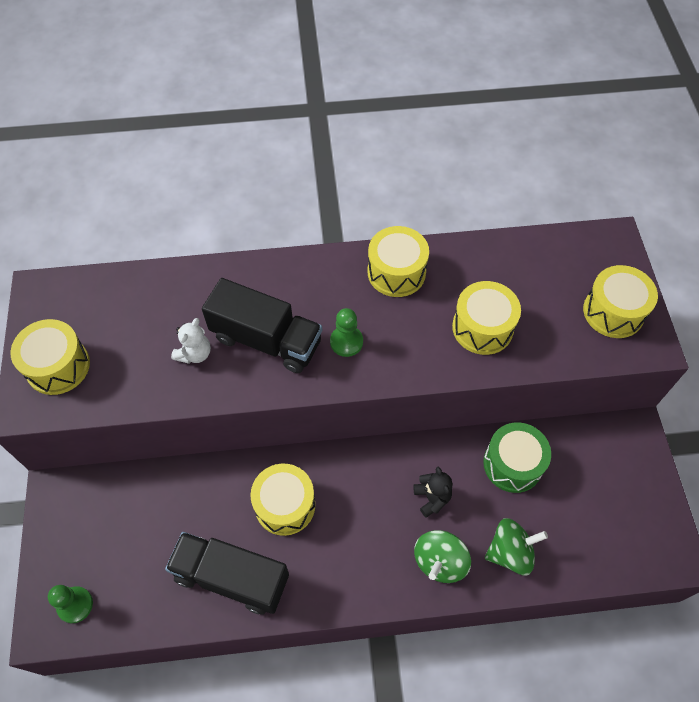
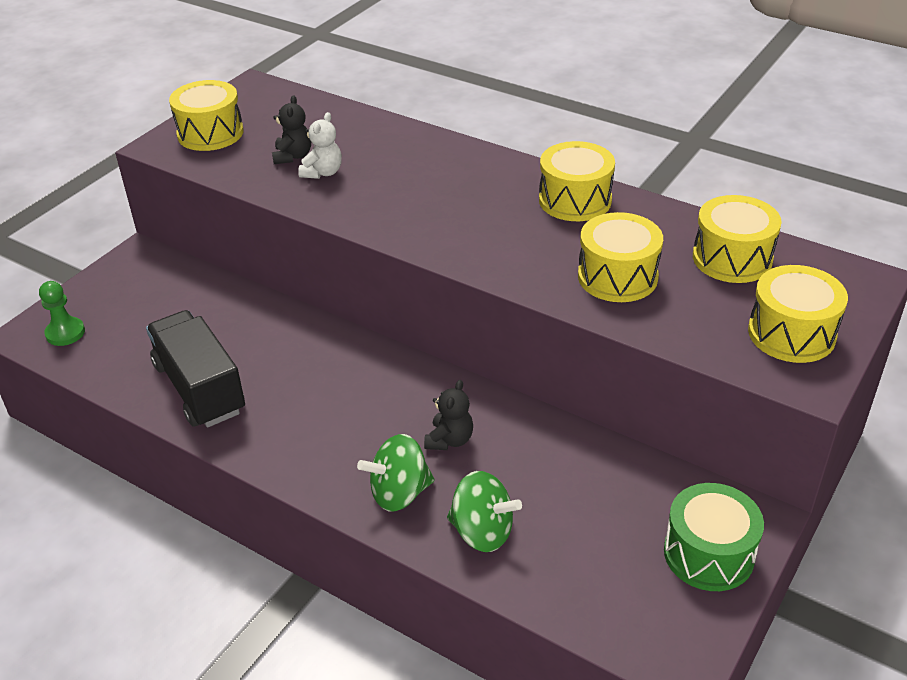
camera: 40 degrees right, 20 degrees down
(153, 350) = (293, 156): none -> black teddy bear
(195, 353) = (323, 173): white teddy bear -> white teddy bear turned 45 degrees counterclockwise
(266, 340) = (393, 191): black truck -> none
(285, 505) = (304, 365): yellow drum -> yellow drum (732, 258)
(346, 342) = (465, 225): green pawn -> none
(512, 464) = (569, 463): green drum -> green drum (708, 554)

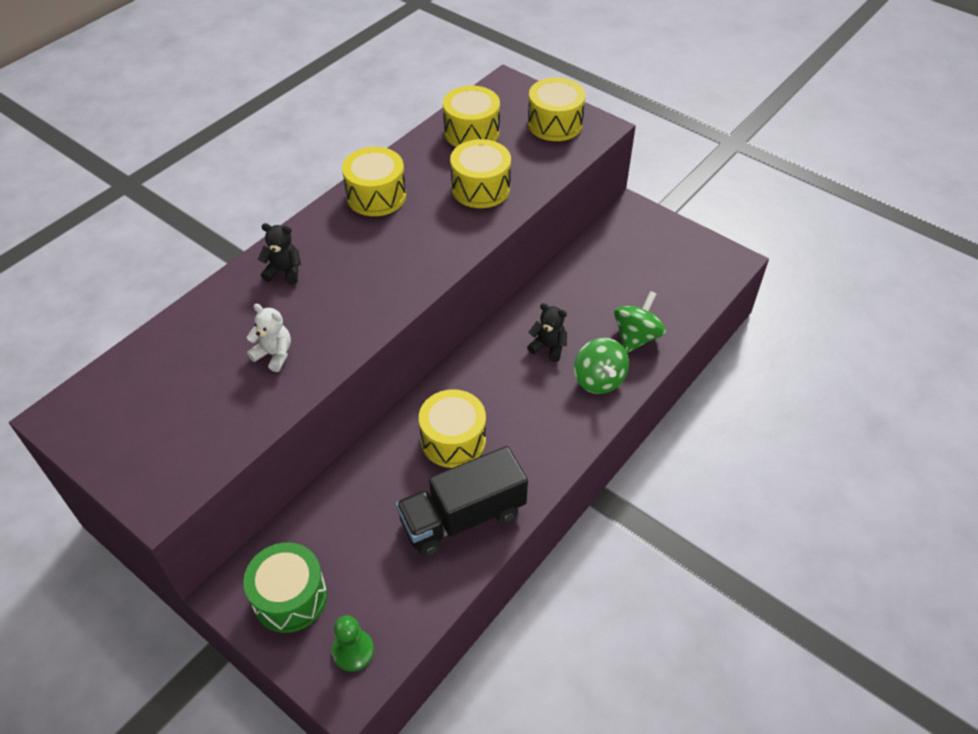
camera: 85 degrees left, 10 degrees up
(210, 133) = (153, 453): yellow drum -> yellow drum (453, 440)
(293, 156) = (233, 378): black teddy bear -> black teddy bear (284, 272)
(708, 554) = (657, 235): green drum -> green drum (290, 597)

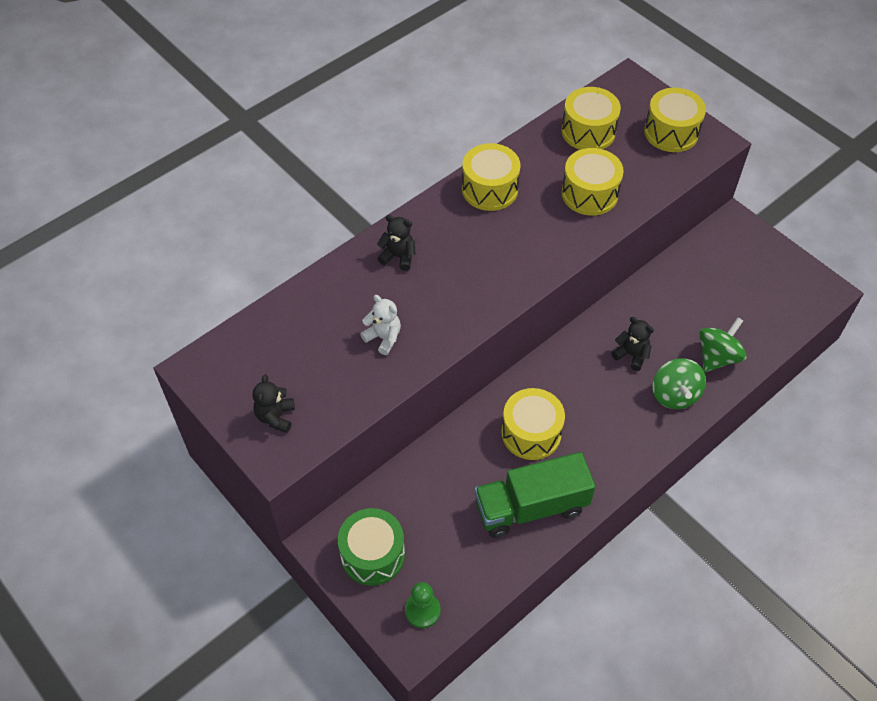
camera: 10 degrees right, 5 degrees up
(155, 455) = (275, 417): none -> black teddy bear
(462, 517) = (531, 507): black truck -> green truck

